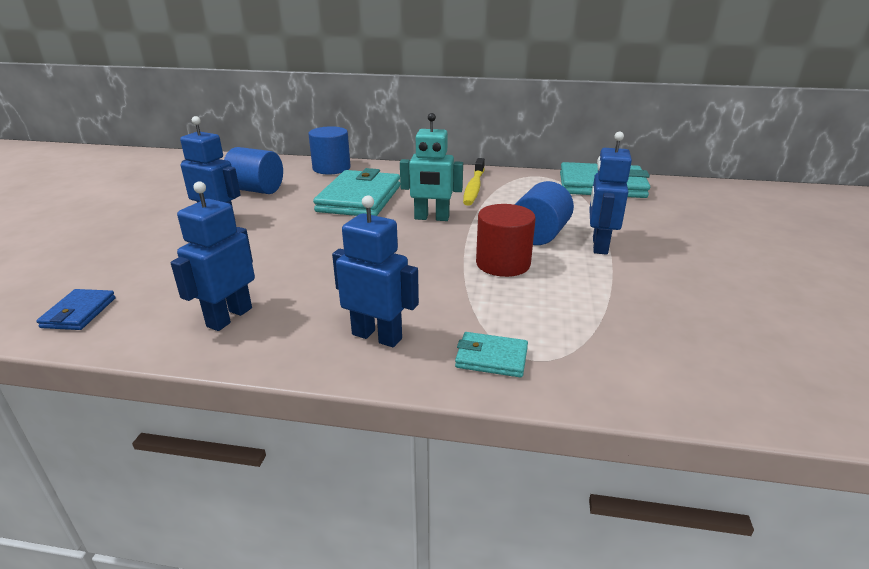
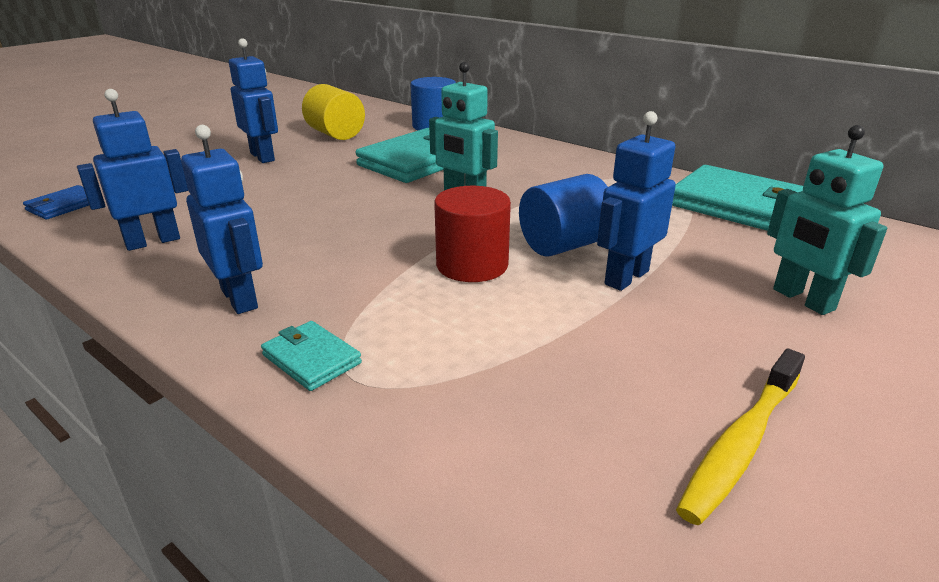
camera: 30 degrees right, 0 degrees up
(257, 190) = (335, 134): blue cylinder -> yellow cylinder
(474, 187) = (561, 175): yellow toothbrush -> yellow toothbrush (741, 443)
(695, 233) = (802, 300): none -> turquoise robot

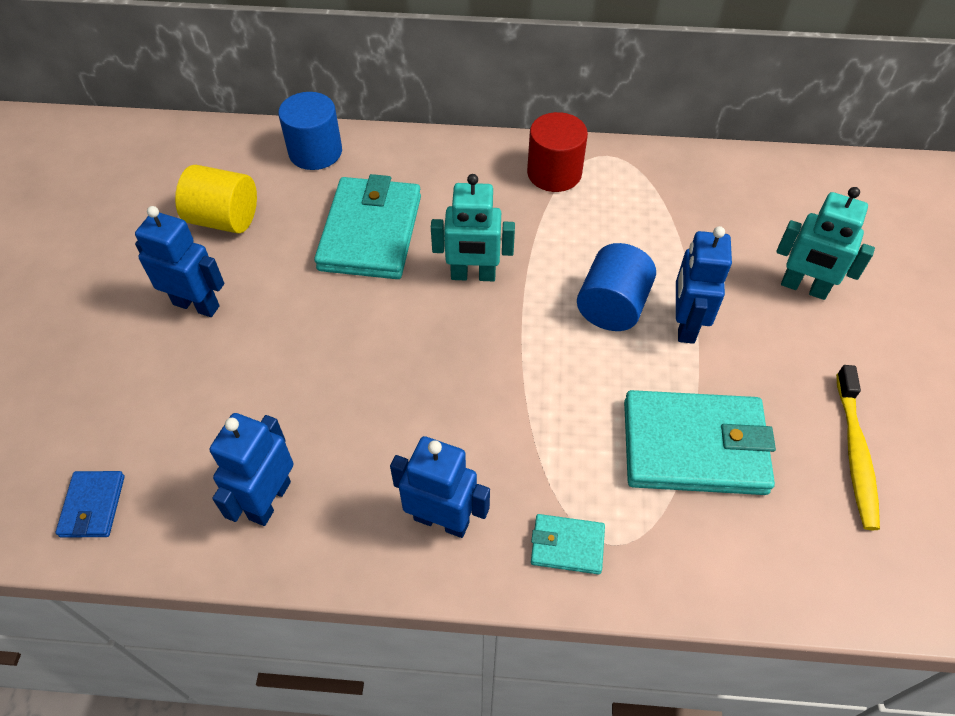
camera: 35 degrees left, 25 degrees up
(472, 265) = (570, 372): red cylinder -> red cylinder (554, 173)
(741, 206) = (693, 177): turquoise wallet -> turquoise wallet (694, 446)

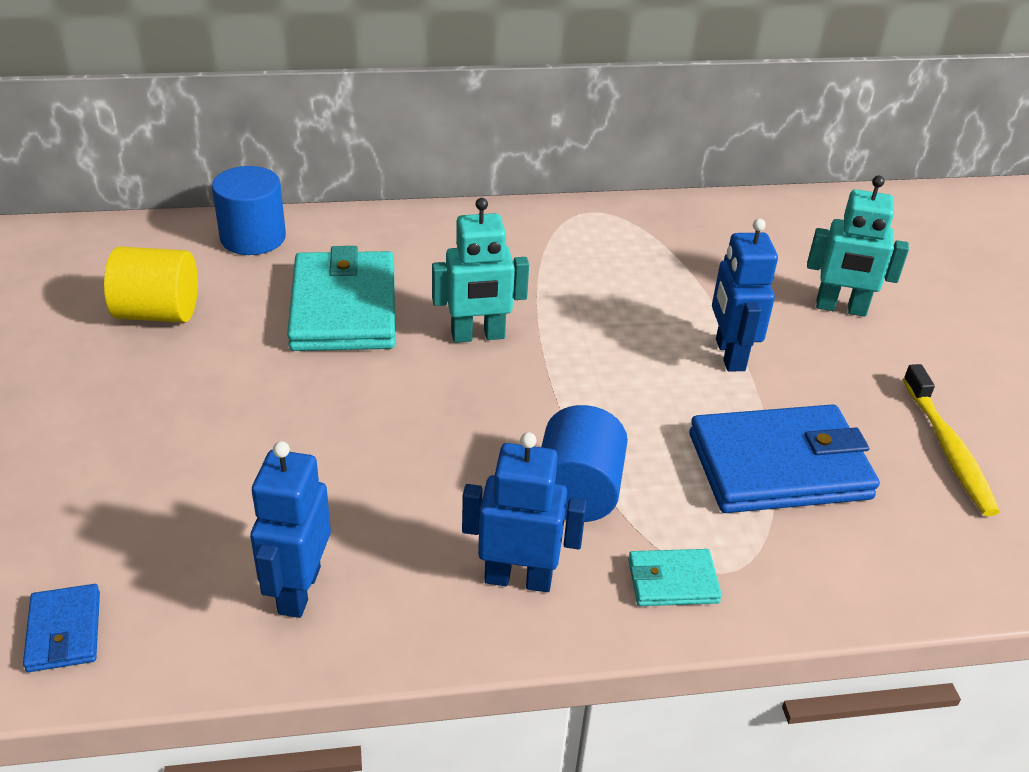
camera: 15 degrees left, 15 degrees down
(197, 305) = (146, 402): blue robot -> none
(554, 173) = (539, 232): red cylinder -> none
(612, 306) = (644, 347): blue cylinder -> blue cylinder (577, 492)
(694, 446) = (779, 466): turquoise wallet -> blue wallet

